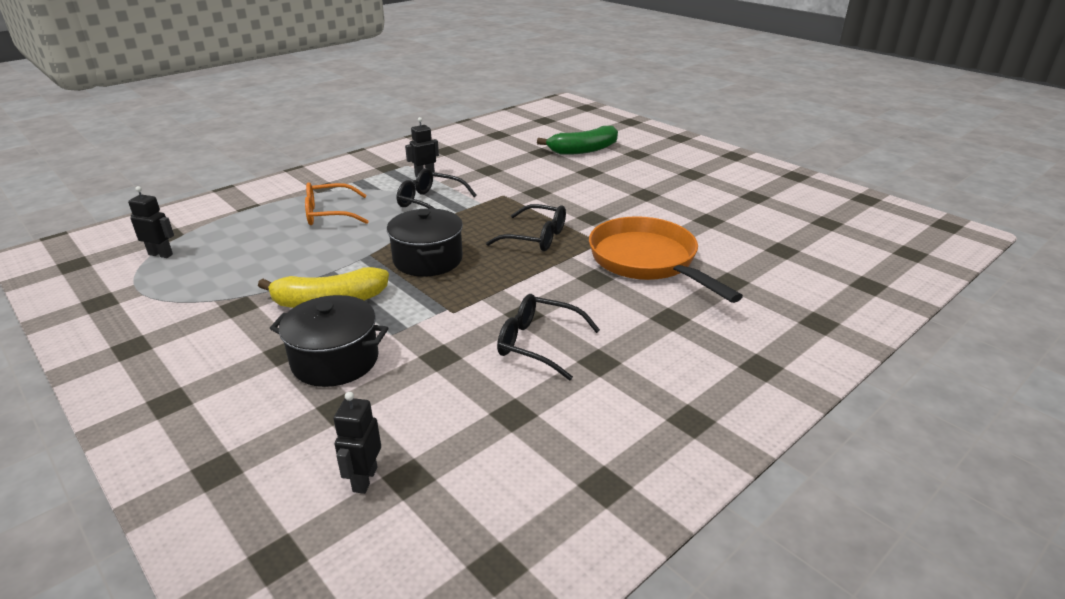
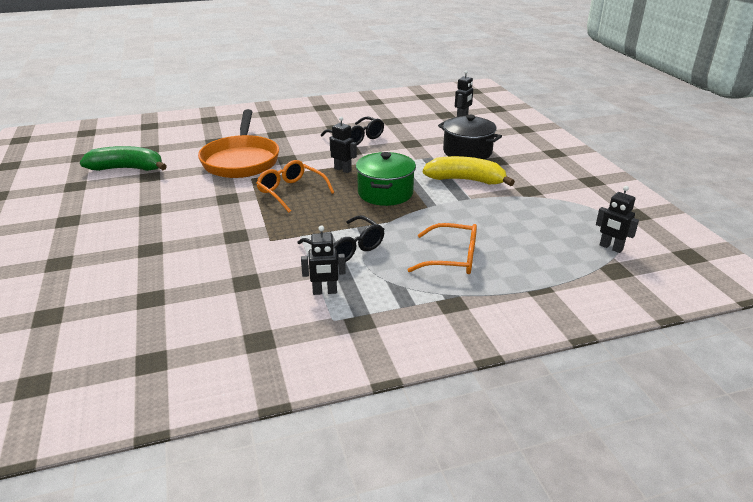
camera: 155 degrees left, 0 degrees up
(428, 260) = (385, 193): black pot -> green pot
(505, 279) = (343, 169): none -> black robot
(536, 237) = (291, 192): black glasses -> orange glasses
(583, 150) = (100, 287): green banana -> green banana (127, 169)

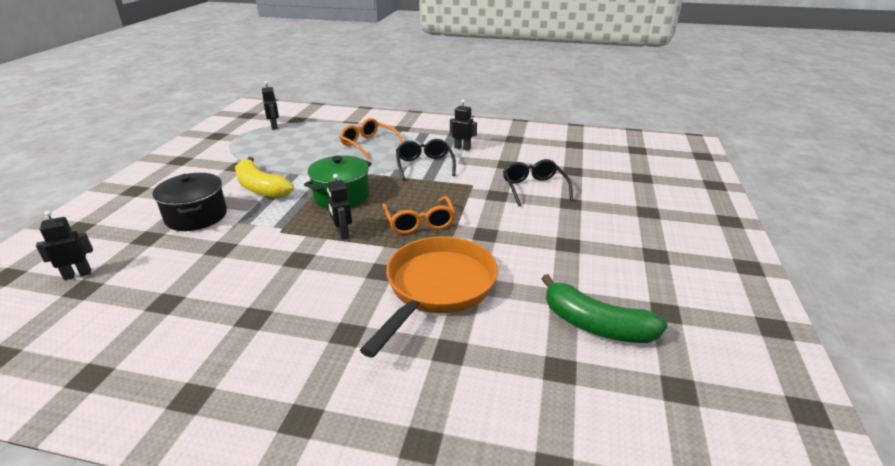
camera: 150 degrees left, 0 degrees up
(357, 138) = (261, 280): black glasses -> black glasses (534, 188)

